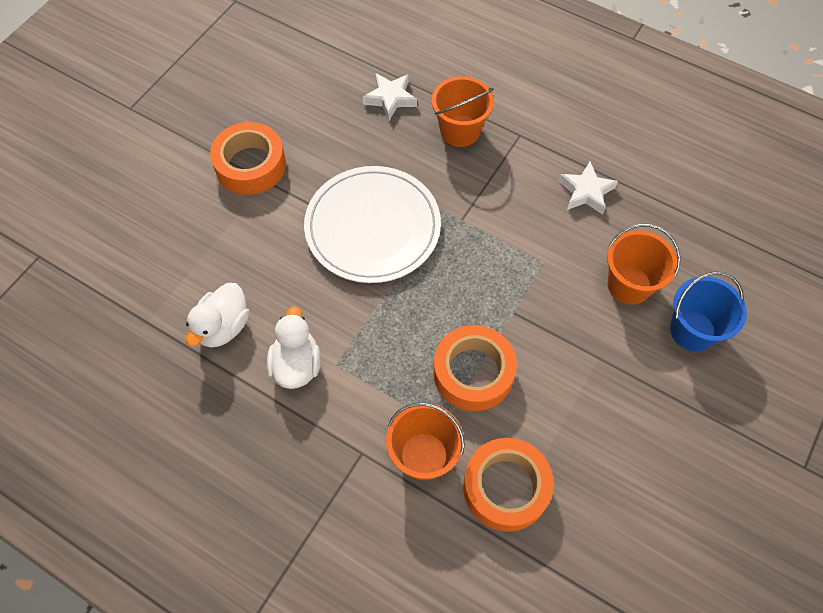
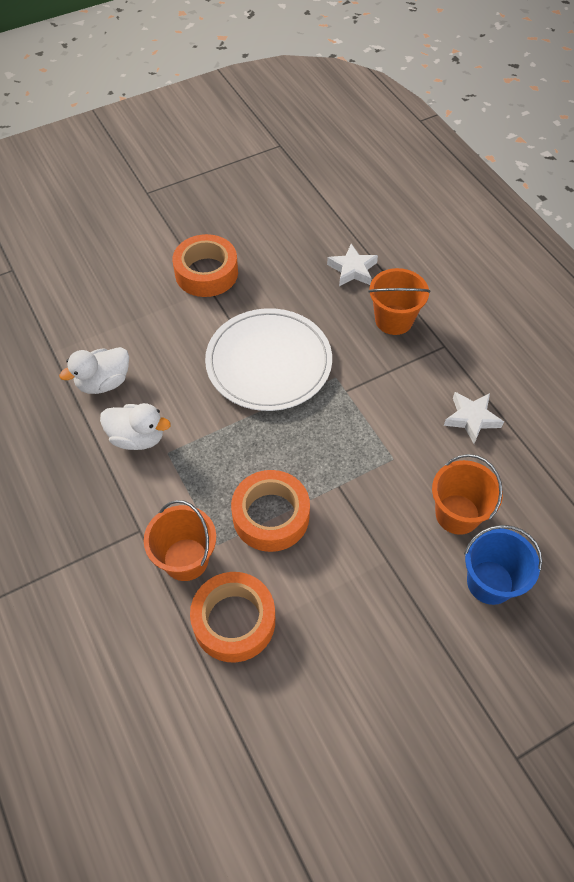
camera: 30 degrees right, 5 degrees down
(296, 364) = (137, 437): white duck -> white duck turned 75 degrees clockwise

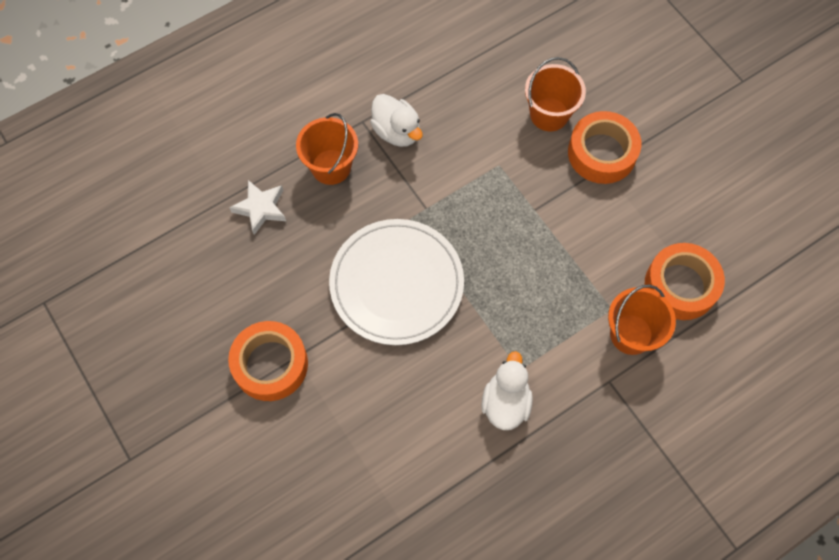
camera: 95 degrees left, 10 degrees up
(104, 382) = (439, 452): white duck -> white duck (397, 131)
(271, 516) = (575, 265): orange tape -> orange tape (602, 153)
(471, 419) = (447, 100): white star -> none
(490, 582) = (608, 92): blue bucket -> none

